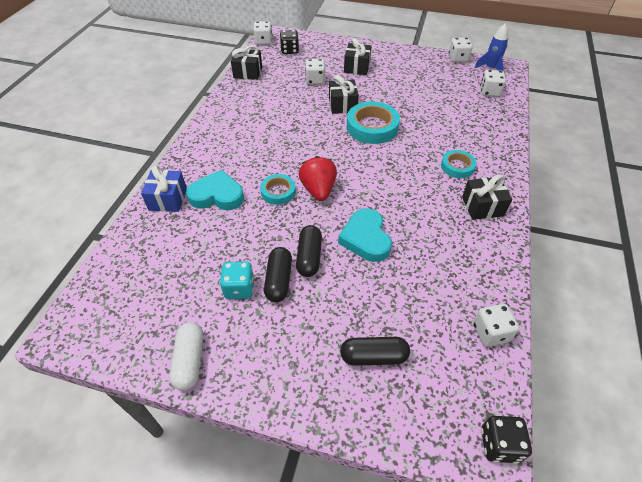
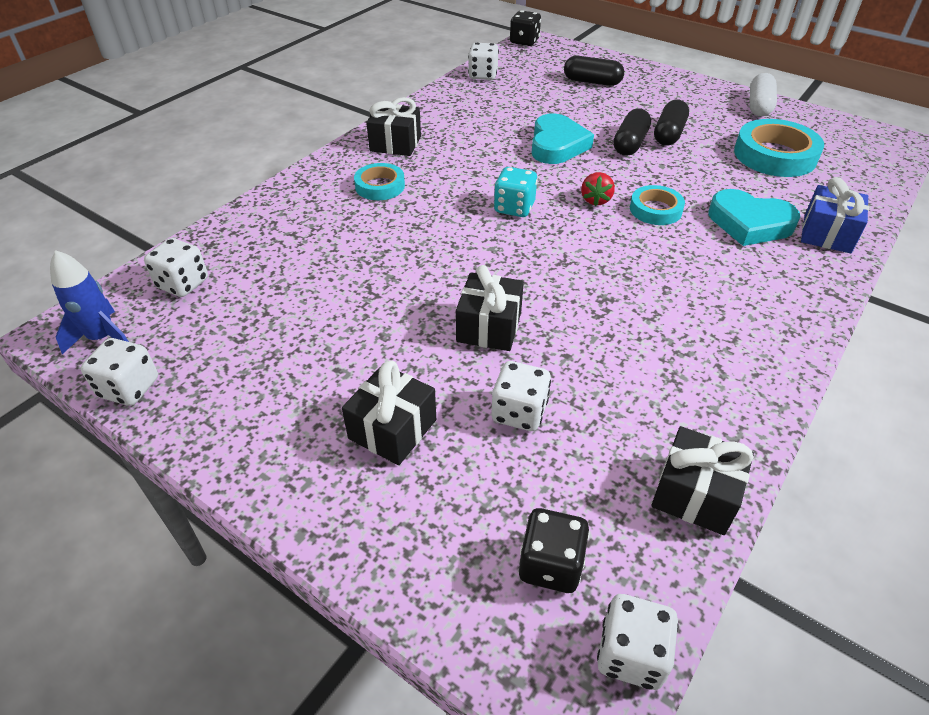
camera: 160 degrees left, 5 degrees down
(239, 288) = (713, 136): turquoise dice -> turquoise dice (514, 208)
(318, 190) = (595, 200): red strawberry -> red strawberry, size x0.59
(372, 127) = (460, 269): turquoise tape -> turquoise tape (775, 155)

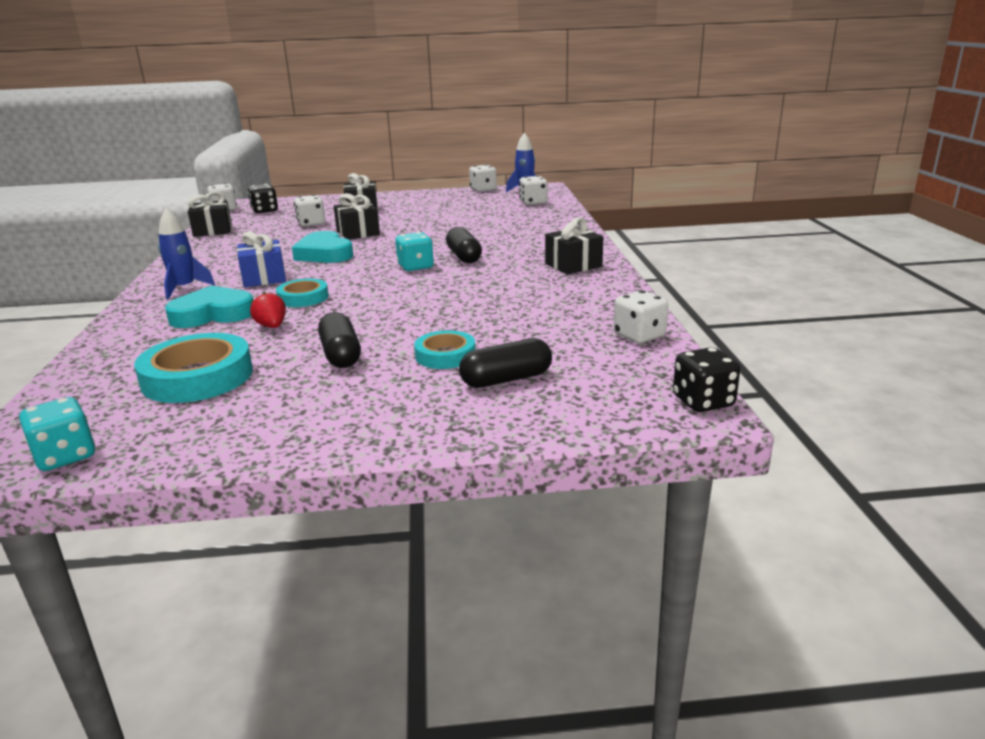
camera: 140 degrees right, 20 degrees down
(380, 186) = (527, 247): turquoise tape -> turquoise tape (445, 355)
(557, 145) = (443, 307): turquoise heart -> turquoise heart (324, 254)
(595, 200) = (359, 288): red strawberry -> red strawberry (272, 326)
(630, 144) = (374, 332): black capsule -> black capsule (464, 257)
(759, 106) = (236, 438): white capsule -> none
(772, 289) = (184, 289): none -> blue rocket
(827, 234) = (135, 329): blue gift -> blue gift (264, 278)
(857, 130) = (65, 456): none -> turquoise dice

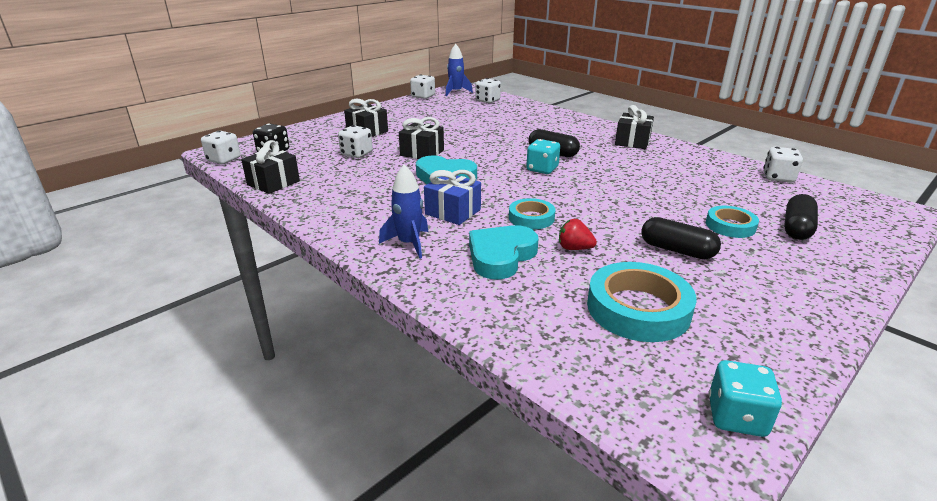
camera: 40 degrees left, 5 degrees up
(703, 401) = (892, 205): black dice -> none

